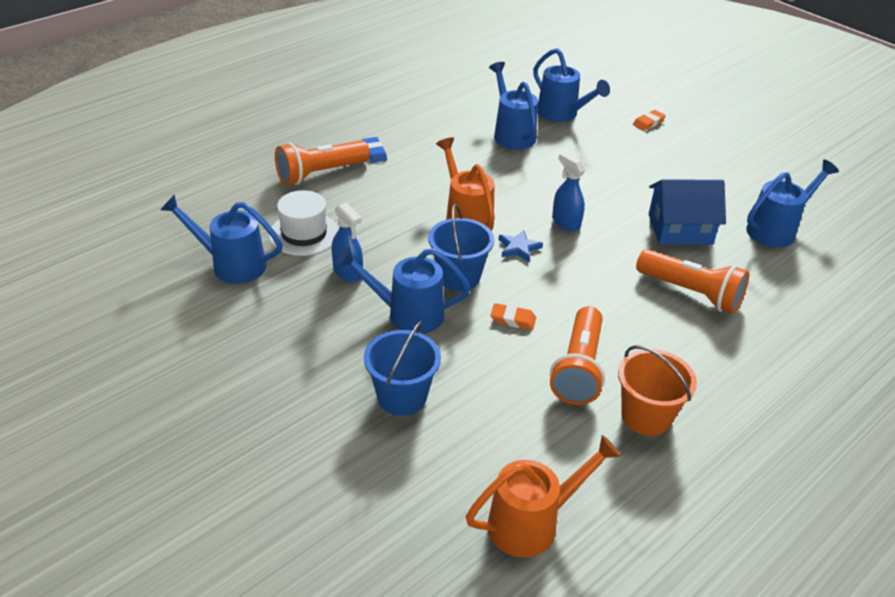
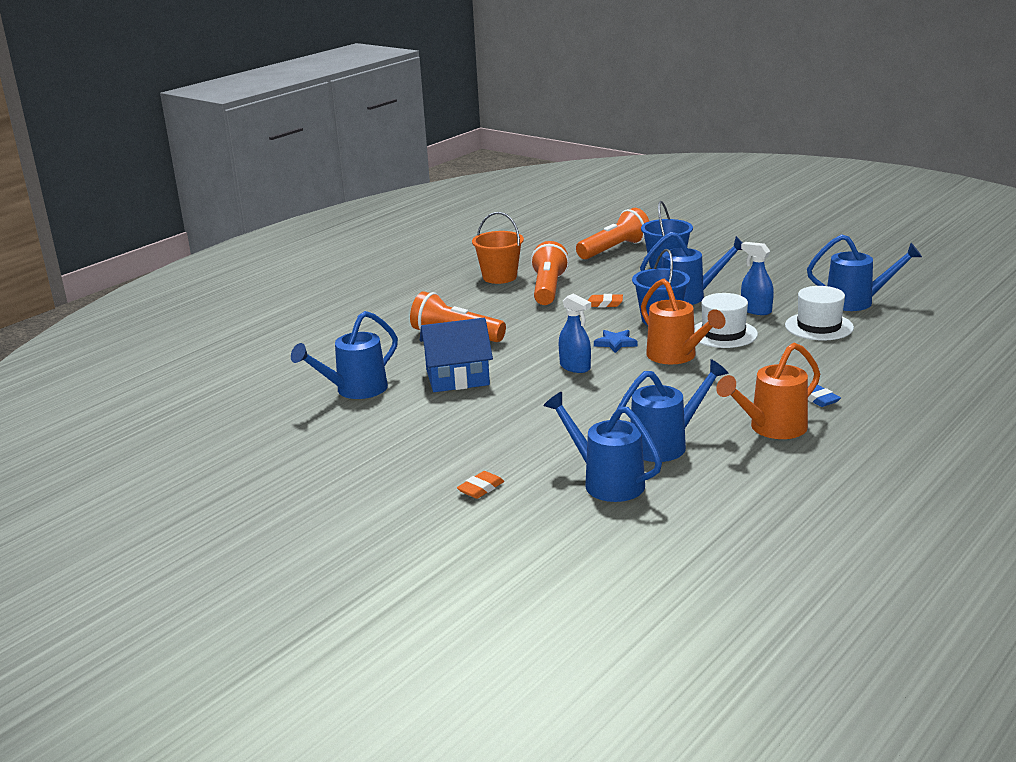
camera: 175 degrees right, 15 degrees down
(320, 173) = (856, 371): orange flashlight -> orange flashlight (614, 249)
(404, 241) = (723, 334): none -> white hat
(512, 134) = (665, 444): blue watering can -> blue watering can turned 90 degrees counterclockwise
(532, 523) = (566, 240): orange watering can -> orange watering can (771, 428)

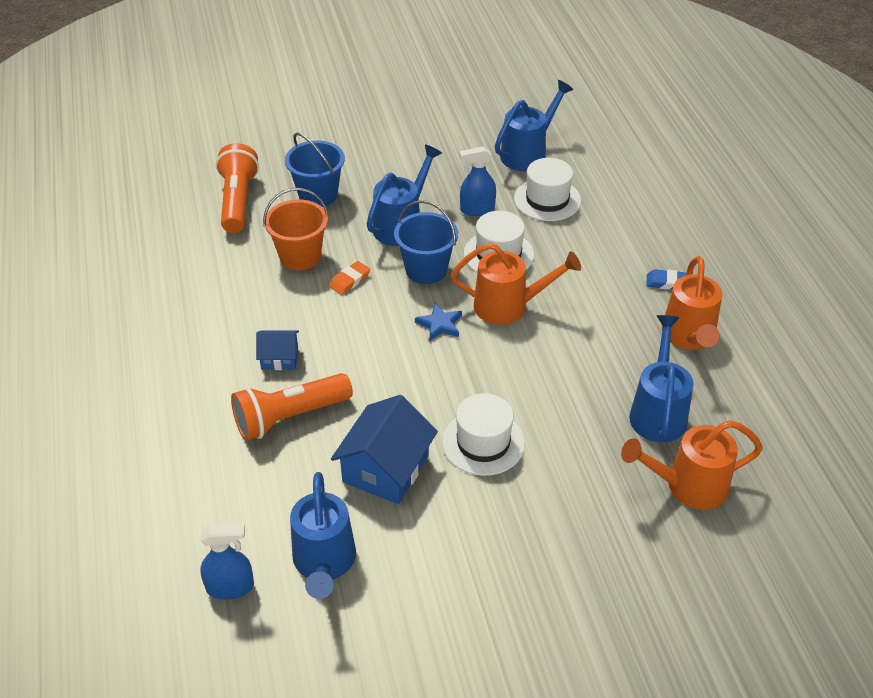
camera: 55 degrees left, 20 degrees up
(480, 488) = (625, 576): orange eraser -> none
(499, 277) = (191, 308): orange bucket -> orange bucket (300, 256)
(500, 313) = (279, 358): none -> blue house
(529, 397) = (483, 442): none -> white hat
(548, 289) = (267, 294): orange flashlight -> none
(575, 367) = (457, 377): blue spray bottle -> blue spray bottle (230, 587)
(606, 482) = (688, 486): blue watering can -> orange watering can

